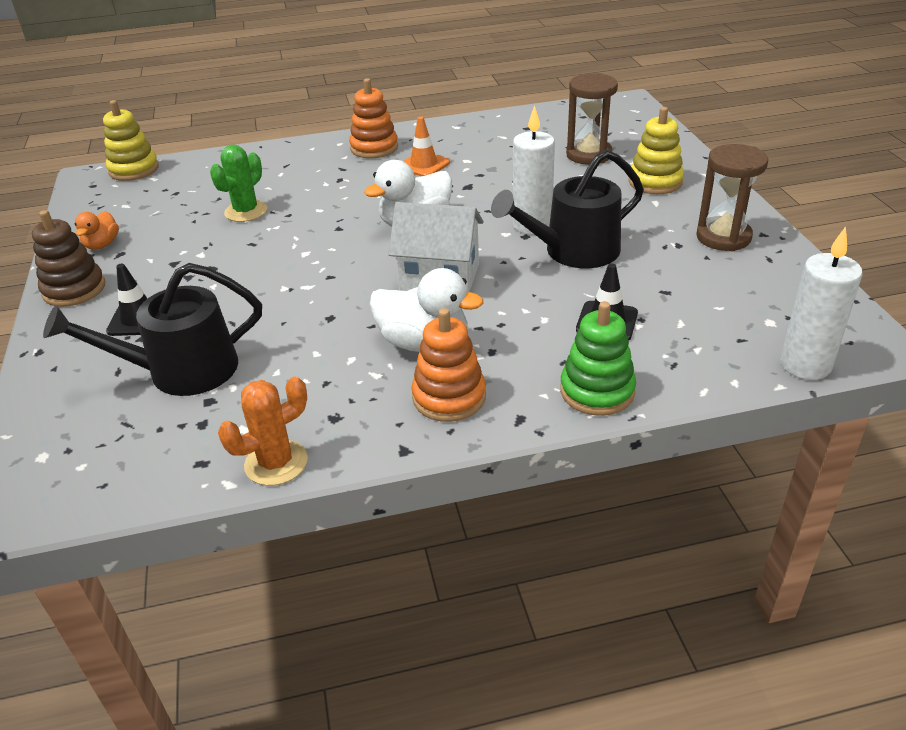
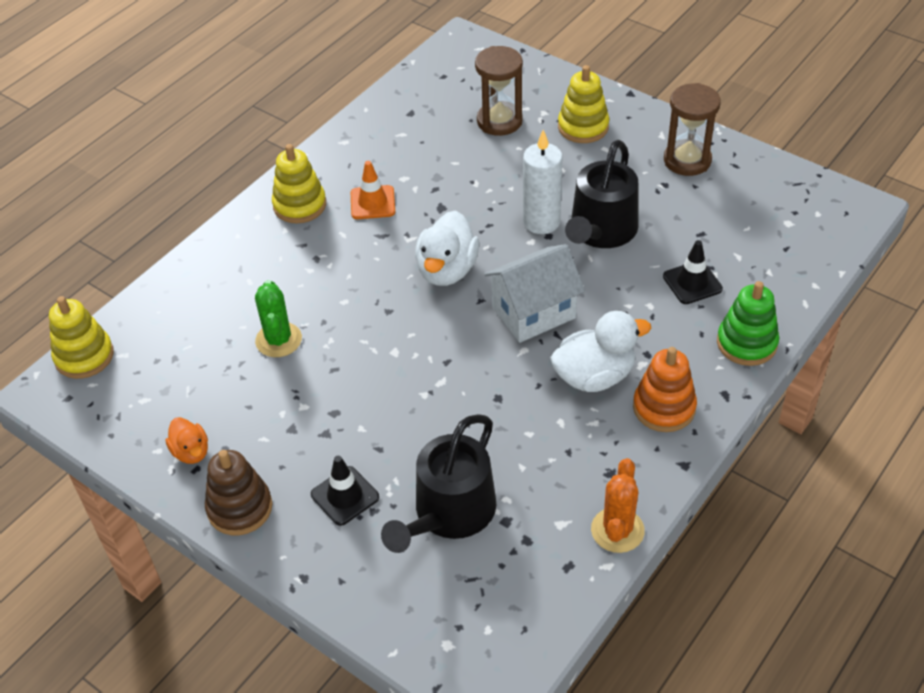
camera: 40 degrees left, 10 degrees up
(374, 148) = (299, 205): orange stacking toy -> yellow stacking toy
(805, 365) = (839, 247): white candle -> none

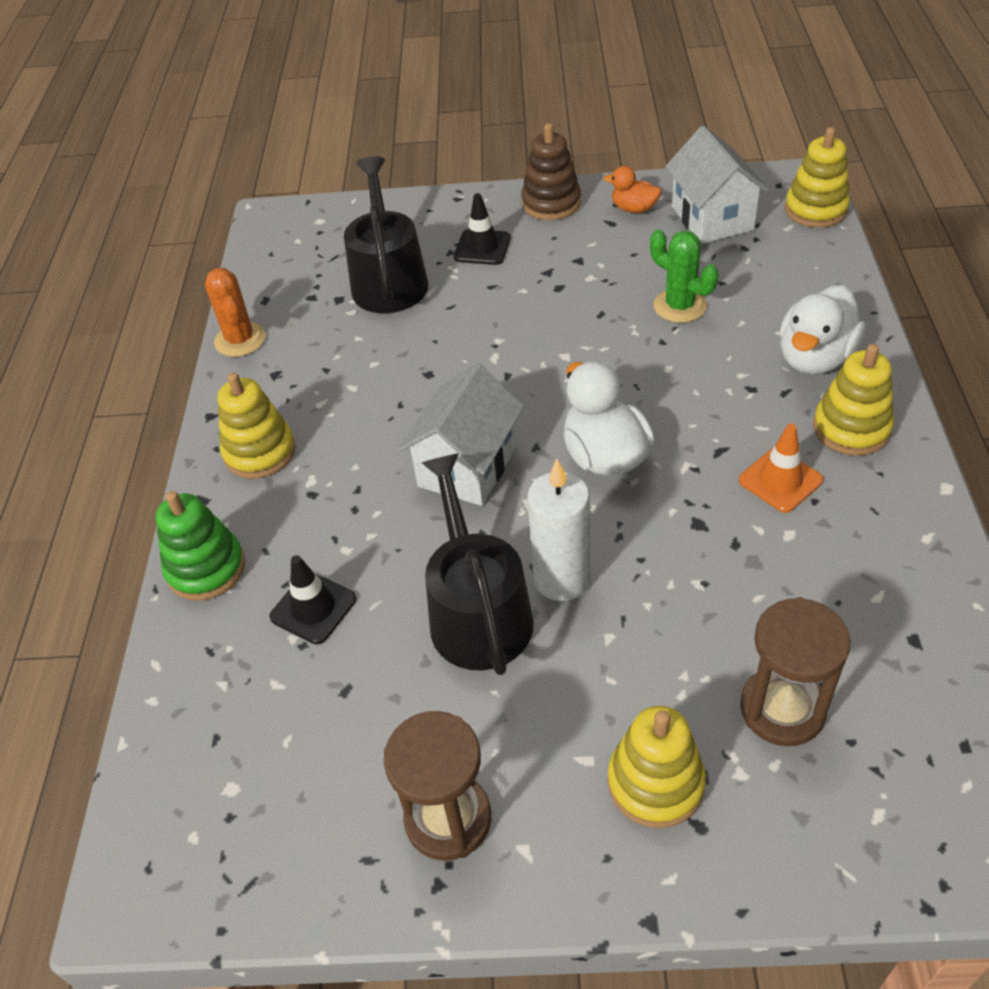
camera: 145 degrees right, 0 degrees up
(155, 400) = (712, 218): none -> white house
(594, 376) = (351, 442): white duck -> white duck (814, 358)
(664, 407) = (260, 452): orange stacking toy -> yellow stacking toy

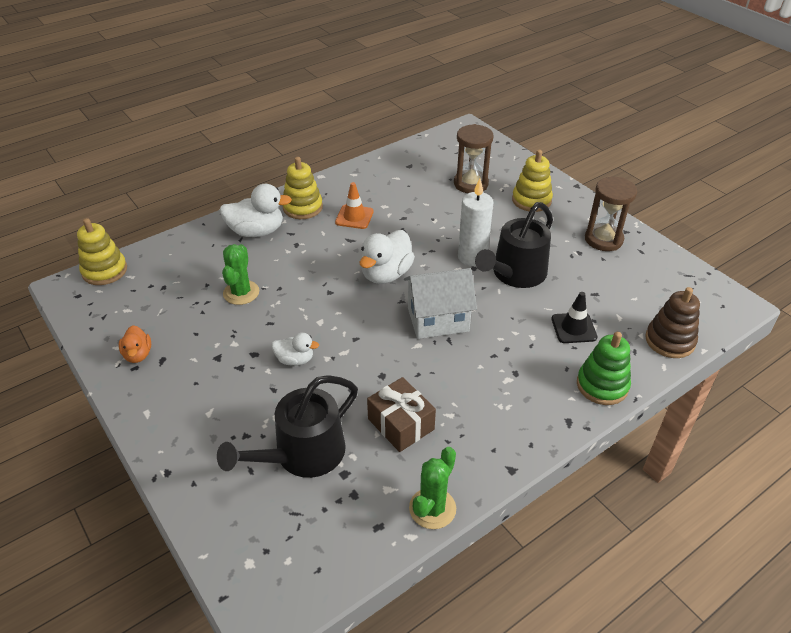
camera: 130 degrees left, 5 degrees down
(240, 340) = (432, 508): orange cactus -> green cactus
(260, 452) = (512, 418): yellow stacking toy -> none
(349, 360) = (401, 424): none -> brown gift
(482, 247) = (230, 418): black traffic cone -> none
(519, 314) = (295, 360): none -> white duck
(551, 203) = (149, 405): brown stacking toy -> brown stacking toy (669, 341)
(712, 218) = (134, 312): white house -> none

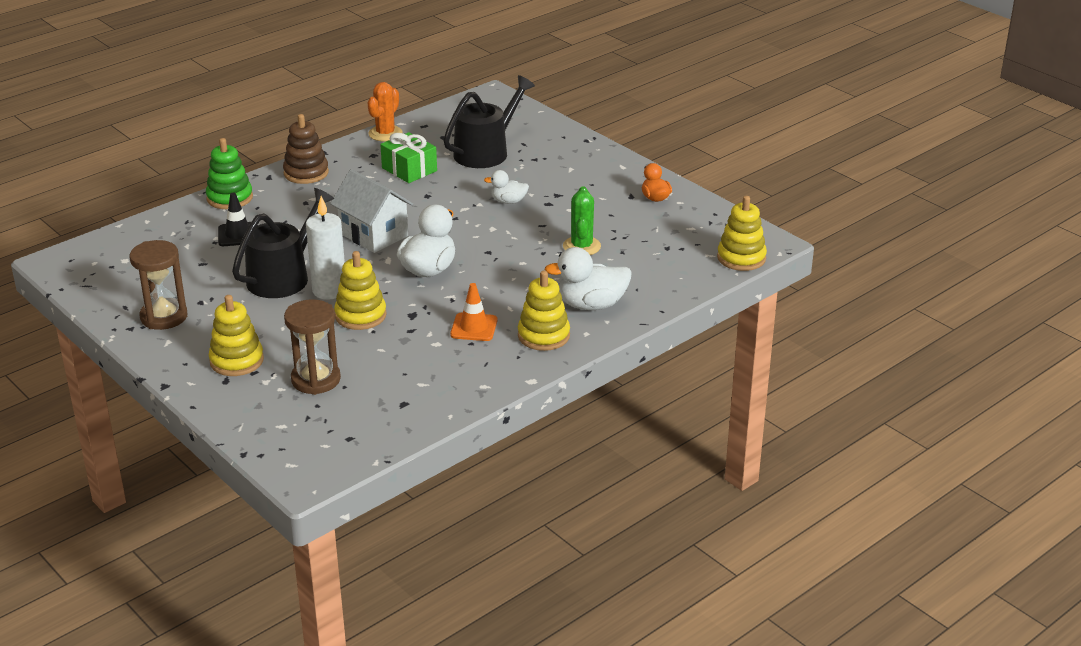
camera: 175 degrees right, 10 degrees down
(401, 424) = (409, 169): brown gift -> green gift
(432, 508) = (385, 133): green cactus -> orange cactus
(438, 319) = (373, 235): white house -> white house turned 60 degrees clockwise
(443, 232) = (360, 315): none -> yellow stacking toy
(669, 341) = (147, 230): brown stacking toy -> brown stacking toy (306, 173)

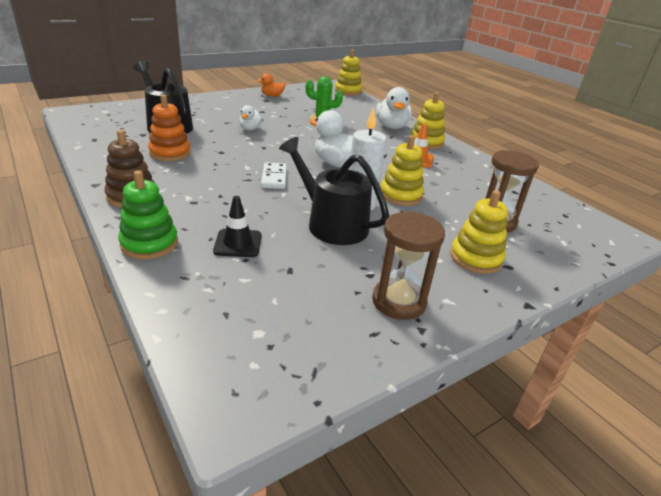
camera: 85 degrees left, 0 degrees up
(373, 235) = (274, 178): white house -> white domino
(385, 133) = (90, 154): orange cactus -> none
(409, 169) = (170, 153): green gift -> orange stacking toy

